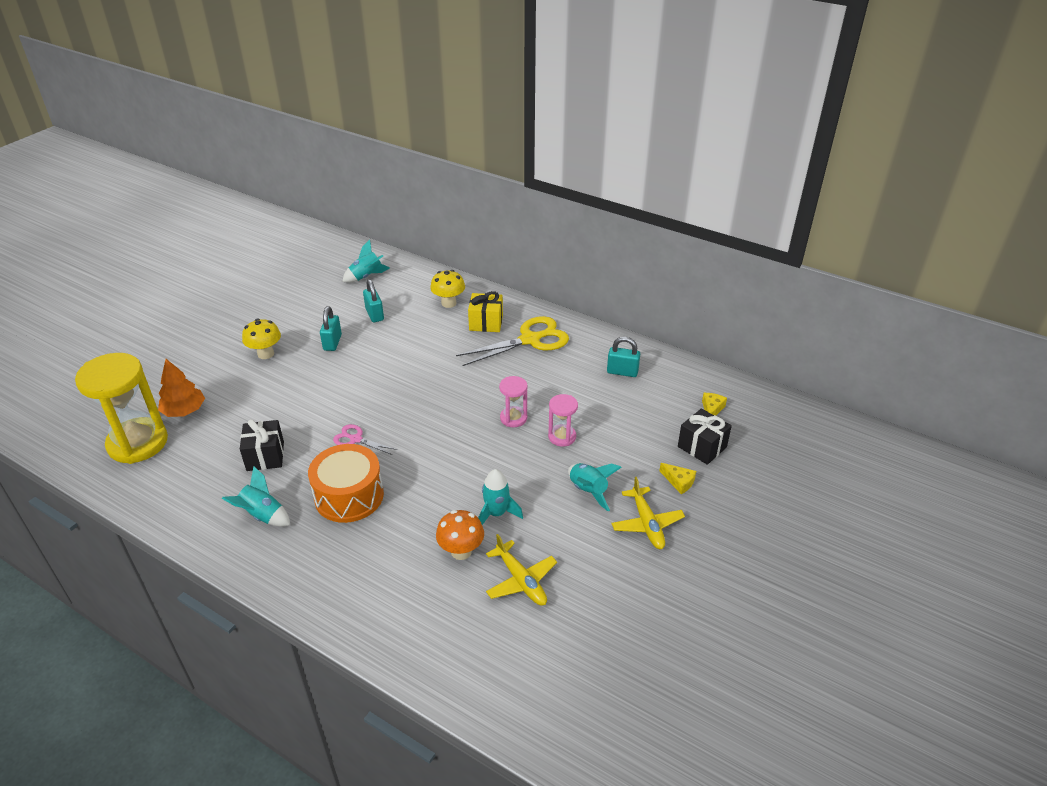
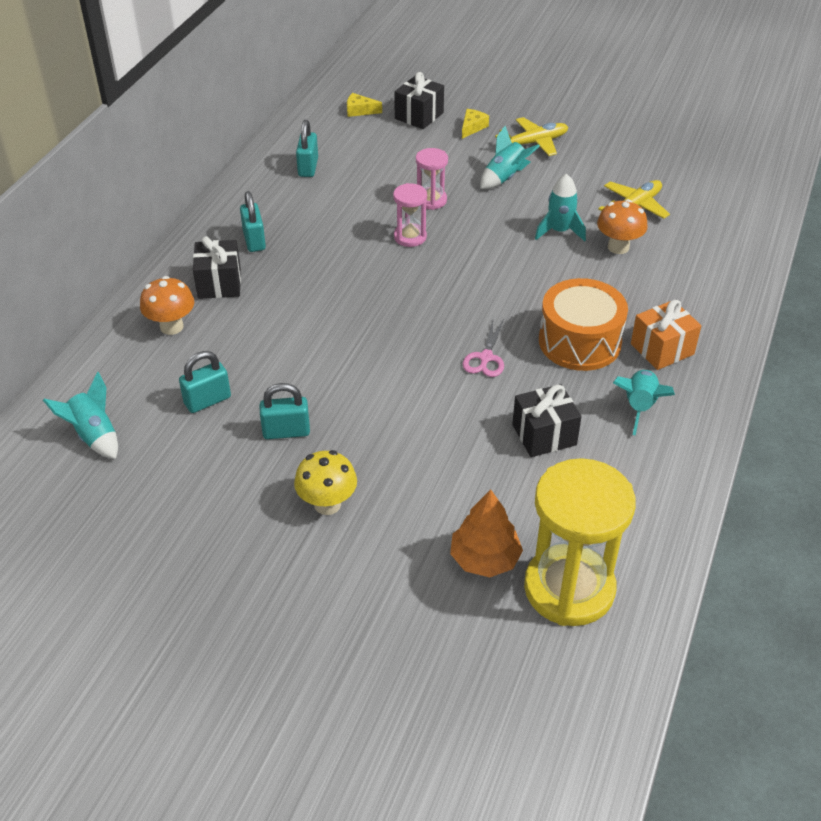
camera: 100 degrees left, 5 degrees up
(316, 547) = (662, 349): none -> orange gift
(448, 303) = (171, 326): yellow mushroom -> orange mushroom
(486, 323) = (219, 283): yellow gift -> black gift
(530, 340) = (254, 240): yellow scissors -> turquoise padlock

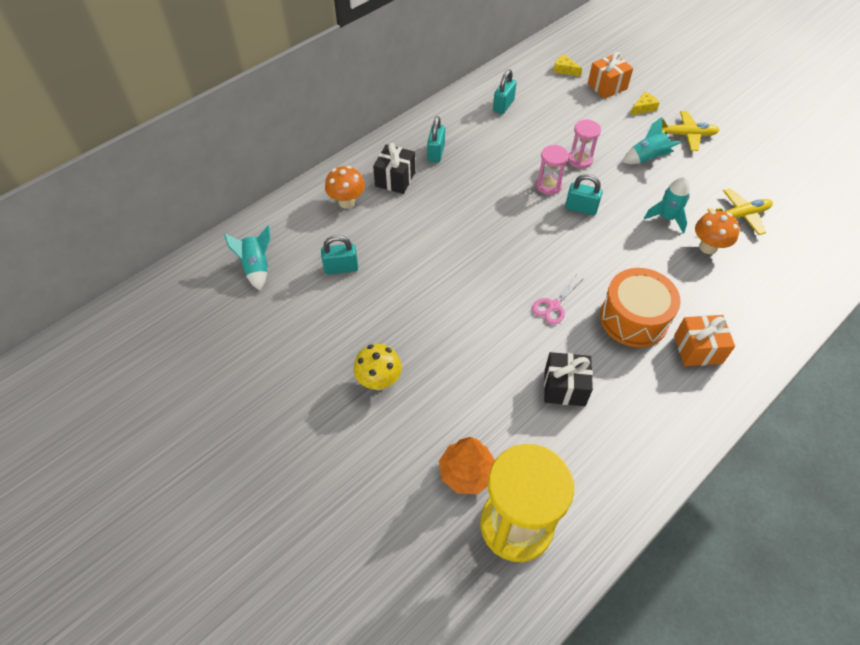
camera: 25 degrees right, 10 degrees up
(286, 431) = (381, 312): turquoise padlock -> turquoise padlock (581, 208)
(419, 116) = (607, 86): black gift -> orange gift
(639, 407) = (652, 392): turquoise rocket -> none

